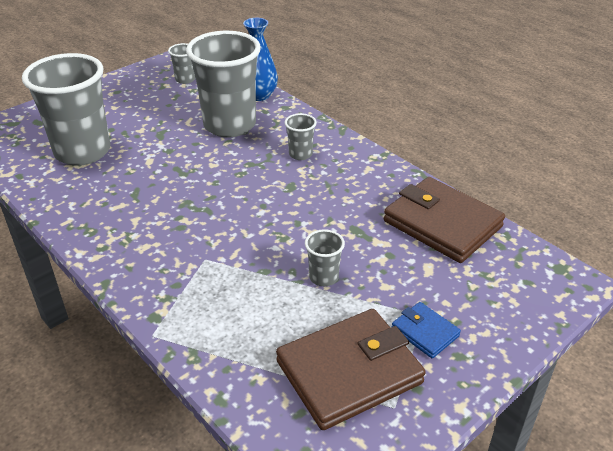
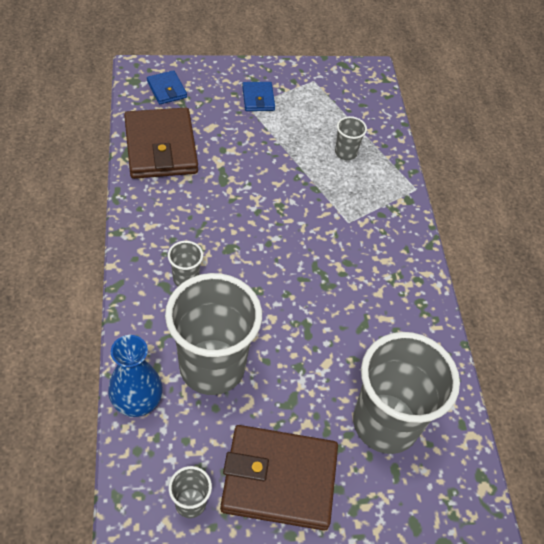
camera: 150 degrees left, 15 degrees up
(323, 277) = (281, 161): grey cup -> grey cup (345, 153)
(349, 372) = (320, 105): brown wallet -> brown wallet (279, 479)
(520, 279) = (166, 89): none -> blue wallet

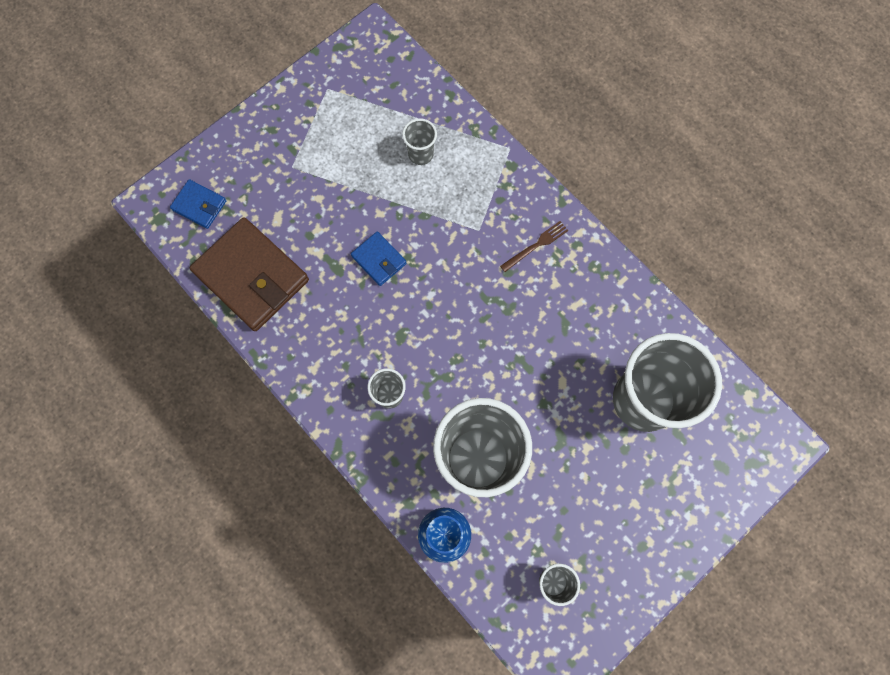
camera: 30 degrees left, 20 degrees up
(258, 98) = (293, 150): blue wallet -> blue wallet (379, 260)
(279, 479) = (601, 510): brown wallet -> none
(384, 259) = (536, 245): none -> brown fork

